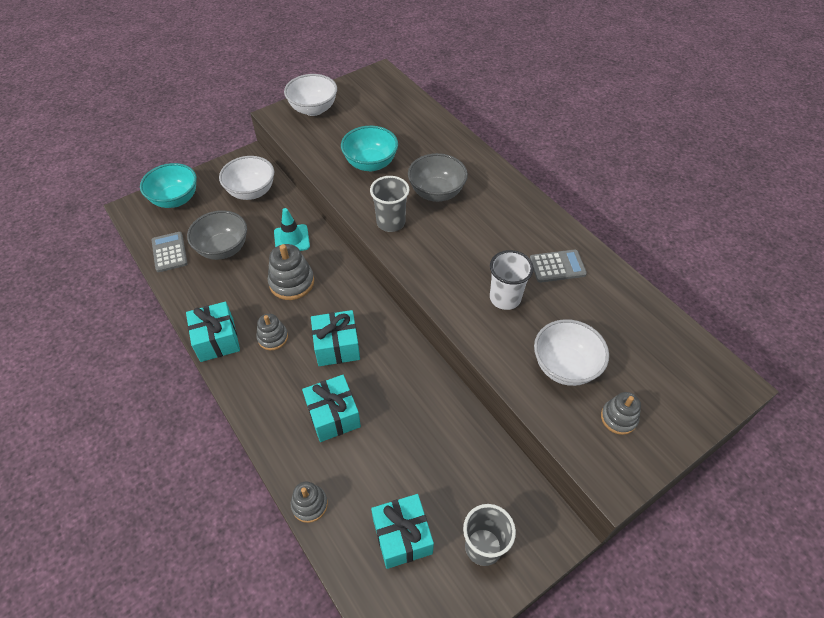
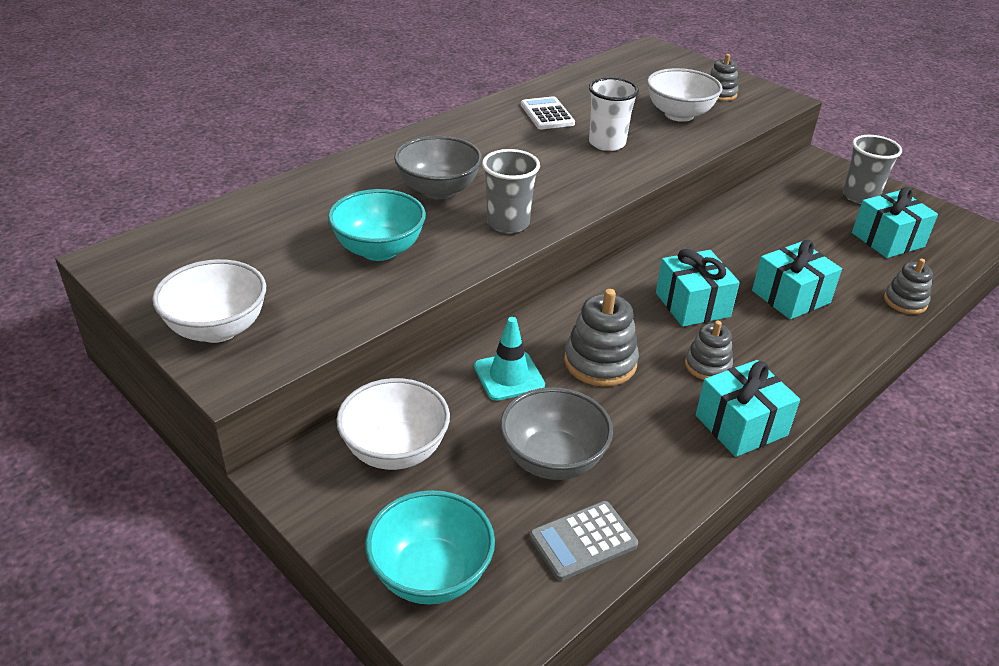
camera: 100 degrees left, 15 degrees down
(557, 266) = (547, 114): grey calculator -> white calculator

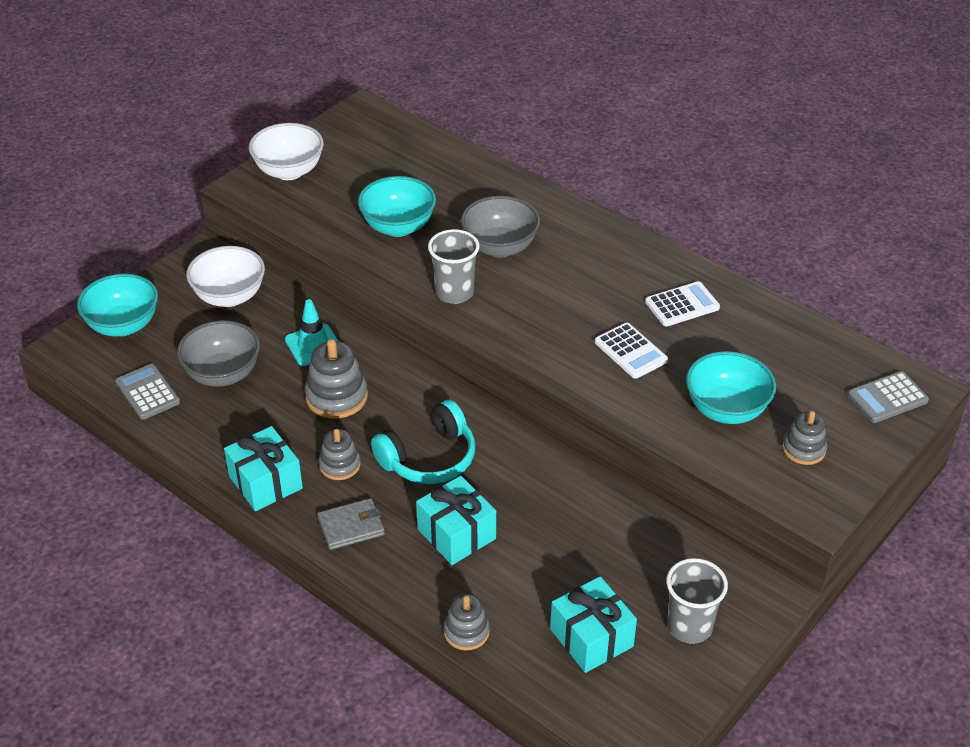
camera: 85 degrees right, 5 degrees up
(607, 143) = (631, 351): white cup -> white calculator
(662, 59) = (887, 398): none -> grey calculator
(679, 114) = (726, 409): white bowl -> turquoise bowl
(692, 305) = (429, 458): turquoise gift -> turquoise headphones
(795, 363) = (351, 526): none -> grey wallet

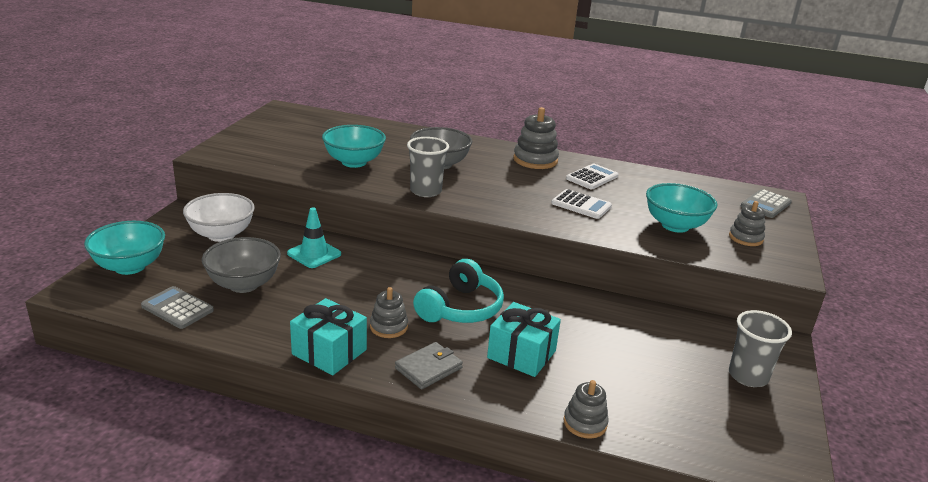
camera: 25 degrees left, 15 degrees down
(289, 171) = (244, 143): white bowl -> none
(336, 397) = (355, 282): grey stacking toy -> grey stacking toy (535, 160)
(591, 638) = (686, 402): turquoise gift -> none

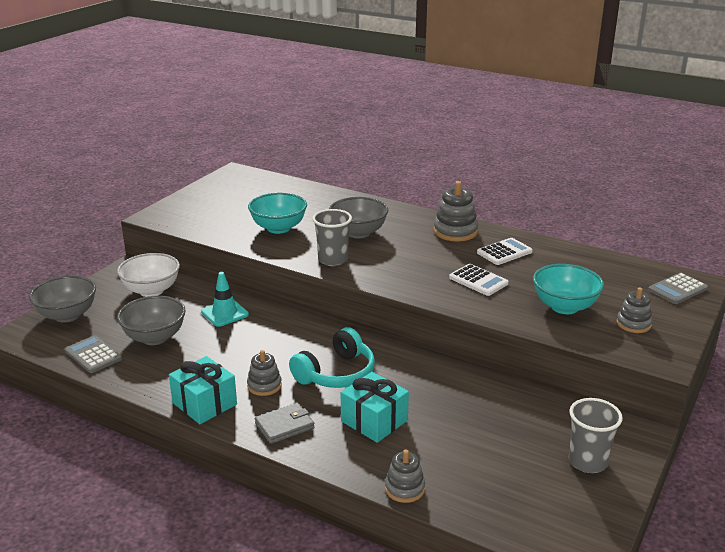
camera: 15 degrees right, 0 degrees up
(130, 266) = (67, 315): turquoise bowl -> grey bowl

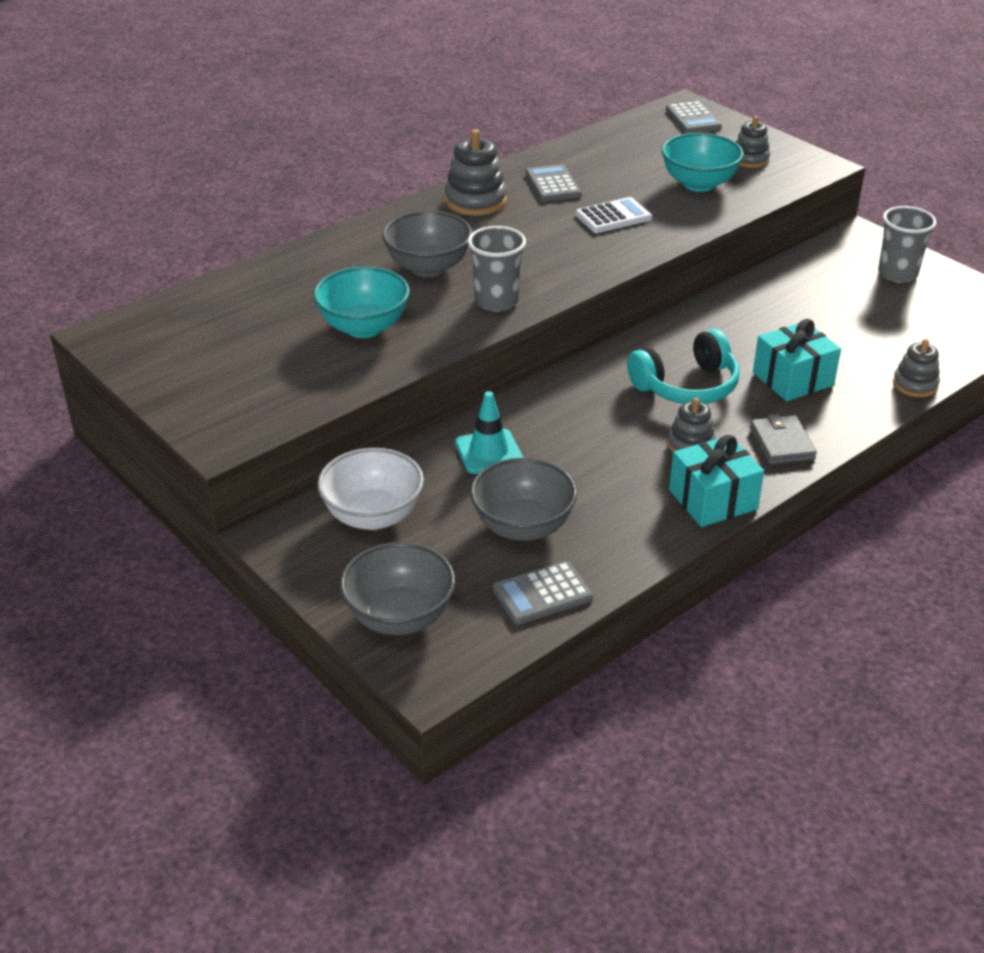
camera: 70 degrees left, 10 degrees up
(336, 373) = (686, 386): turquoise headphones -> turquoise headphones turned 90 degrees clockwise
(504, 252) = (553, 184): white calculator -> grey calculator

